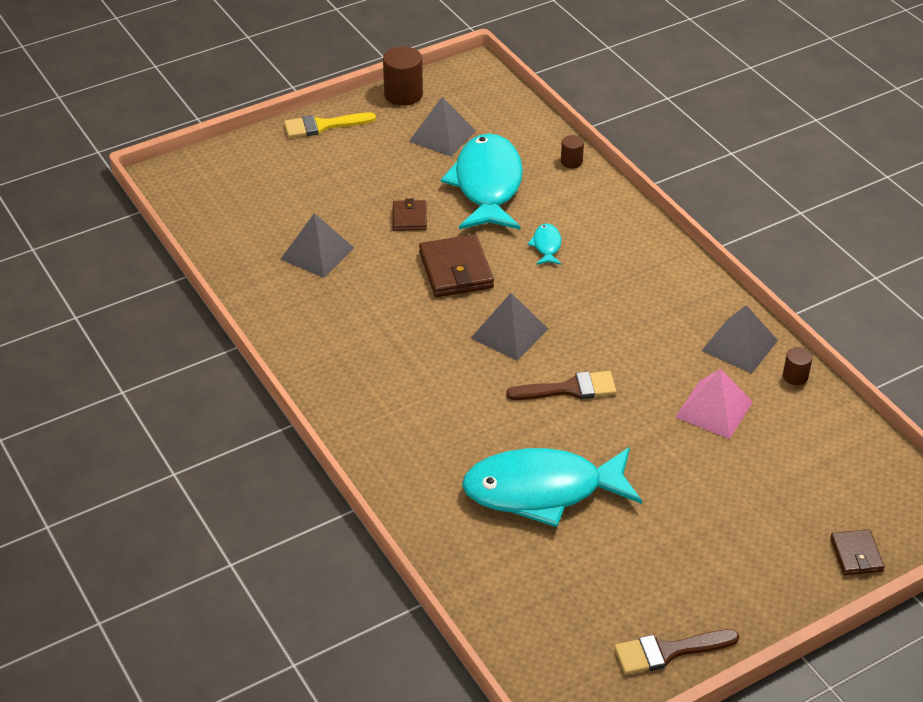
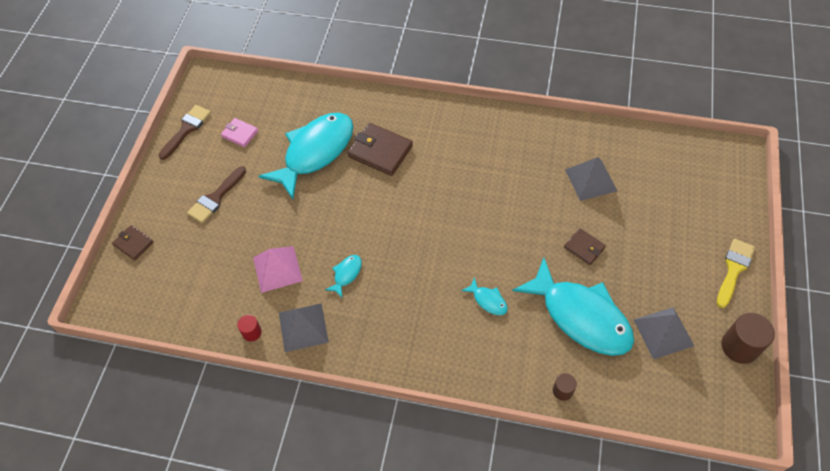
camera: 135 degrees right, 15 degrees up
(456, 270) = (511, 235): brown wallet -> brown wallet (380, 151)
(509, 333) = (432, 221): grey pyramid -> none
(569, 389) = (363, 215): brown brush -> brown brush (215, 198)
(606, 587) = (240, 134): none -> pink wallet
(649, 354) = (346, 274): none -> turquoise fish
(795, 376) = (252, 332): brown cylinder -> red cylinder

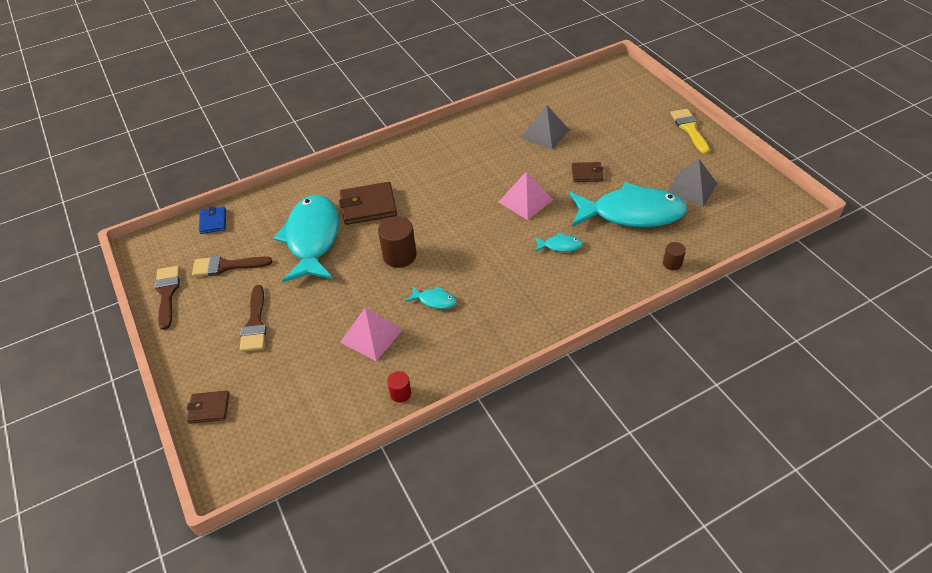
camera: 40 degrees left, 10 degrees down
(240, 134) = (226, 266): pink wallet -> brown brush
(265, 87) = (213, 222): none -> blue wallet
(303, 327) = (440, 359): grey pyramid -> none
(346, 274) = (434, 300): turquoise fish -> turquoise fish turned 120 degrees clockwise
(504, 236) = (525, 200): none -> pink pyramid
(739, 346) = (741, 166): brown cylinder -> brown cylinder (399, 255)

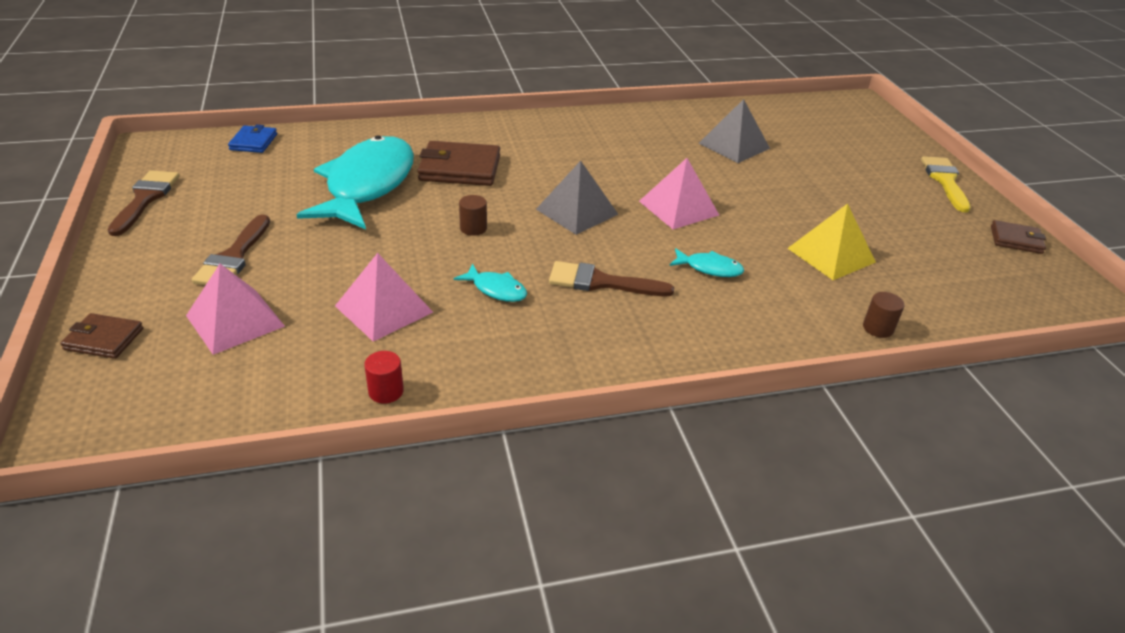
camera: 10 degrees right, 10 degrees down
(226, 266) = (238, 188): brown brush -> brown brush (601, 282)
(283, 371) = (235, 321): none -> pink pyramid
(399, 255) = (473, 228): brown cylinder -> brown cylinder, size x0.54
(587, 174) = (778, 198): brown wallet -> brown wallet (1016, 240)
(631, 213) = (831, 255): turquoise fish -> yellow pyramid
(691, 188) = (932, 246): grey pyramid -> grey pyramid (577, 211)

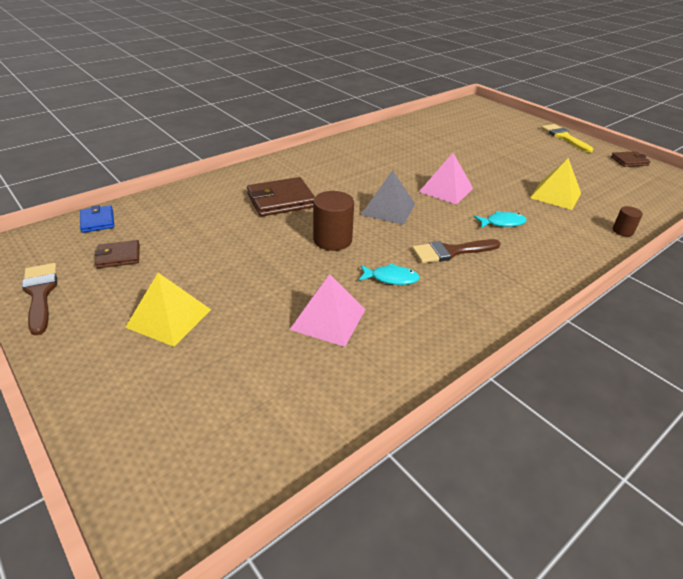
camera: 25 degrees left, 0 degrees up
(104, 339) = (115, 430): brown wallet -> brown wallet (118, 256)
(233, 257) = (169, 318): brown brush -> yellow pyramid
(235, 321) = (220, 370): pink pyramid -> none
(367, 185) = (224, 230): turquoise fish -> none
(386, 391) = (392, 381): red cylinder -> none
(473, 228) = (332, 240): brown cylinder -> brown cylinder, size x1.84
(734, 145) = (437, 143): grey pyramid -> none

